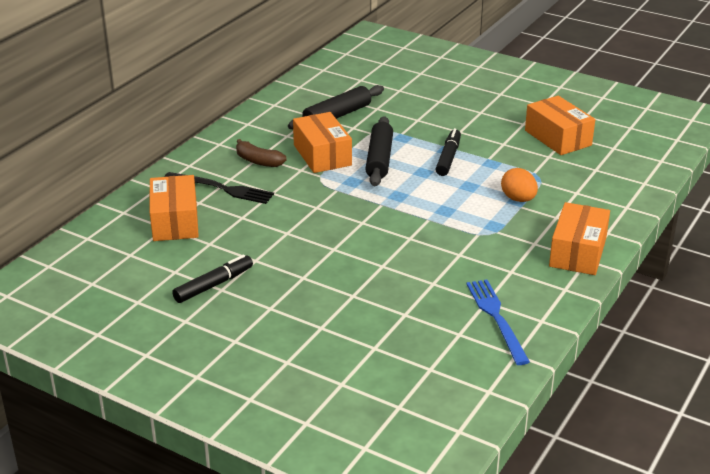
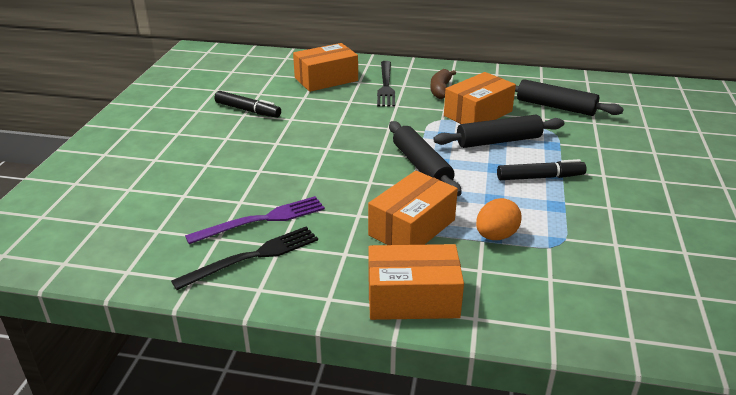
camera: 70 degrees right, 0 degrees up
(399, 206) = (421, 166): none -> black rolling pin
(442, 305) = (262, 220): none -> purple fork
(496, 318) = (253, 257): blue fork -> black fork
(558, 138) = (669, 245): orange box -> orange box (412, 227)

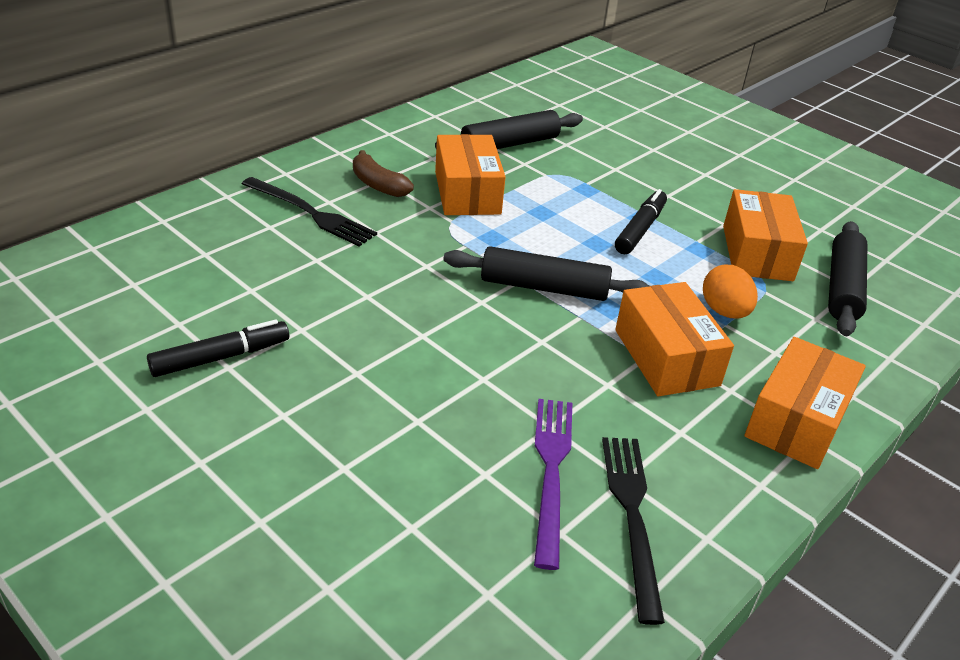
camera: 60 degrees left, 5 degrees up
(326, 79) = (222, 247): orange box -> orange box (757, 253)
(498, 141) = (543, 213): black rolling pin -> black rolling pin (843, 287)

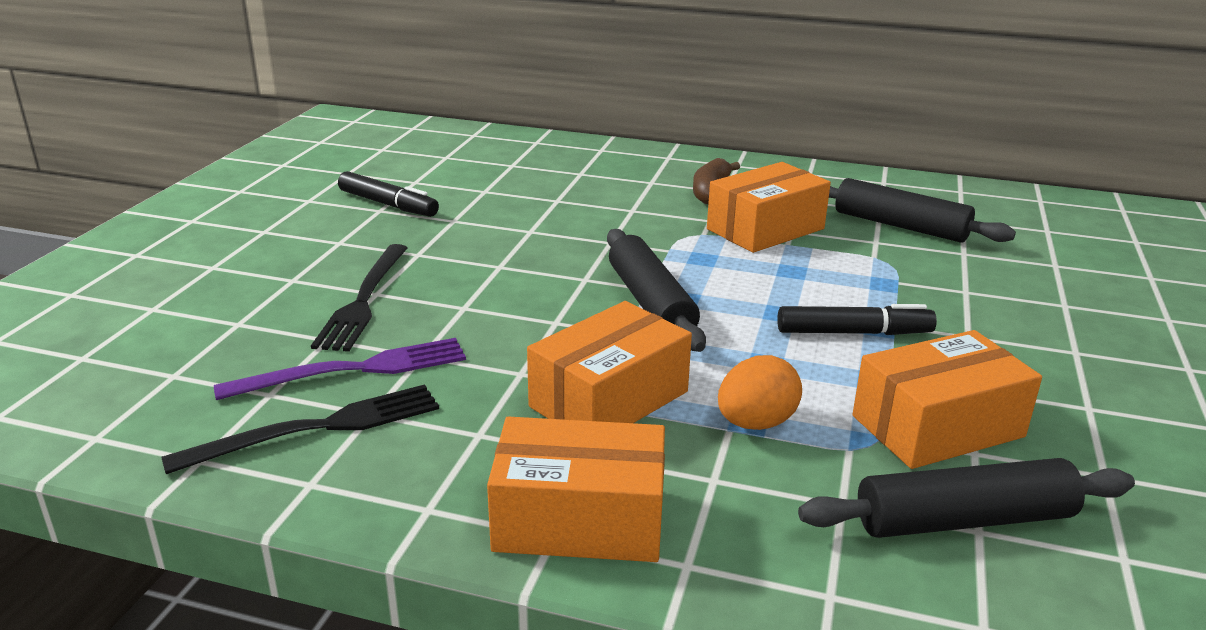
camera: 65 degrees right, 10 degrees down
(311, 213) = (622, 180): black fork -> black fork (364, 300)

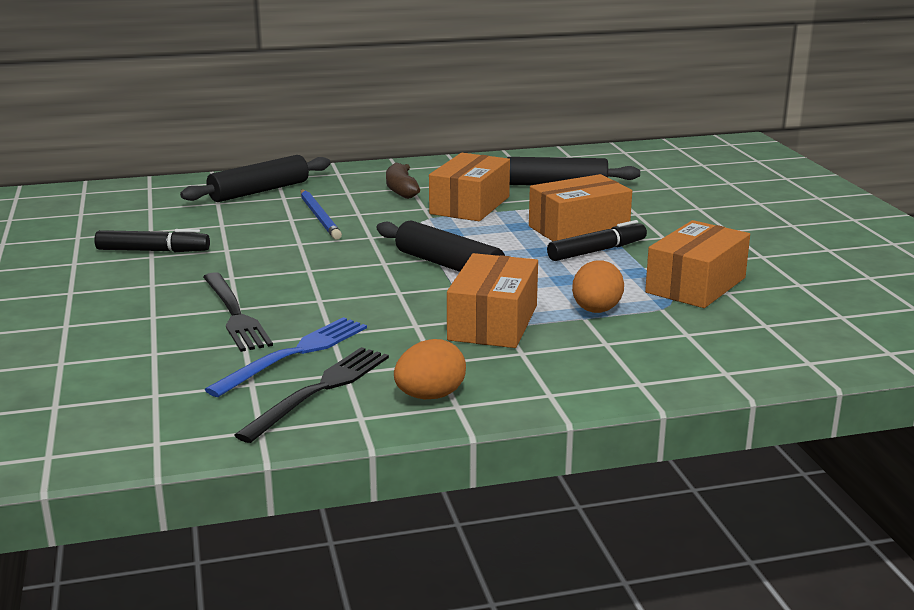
camera: 30 degrees left, 5 degrees down
(354, 370) = (294, 354): purple fork -> blue fork
(415, 482) = (430, 396): none -> orange egg
(579, 519) = (555, 383): orange box -> orange box (578, 229)
(587, 204) = (319, 217): none -> blue pencil
(964, 520) = (754, 322): black rolling pin -> black rolling pin (259, 191)

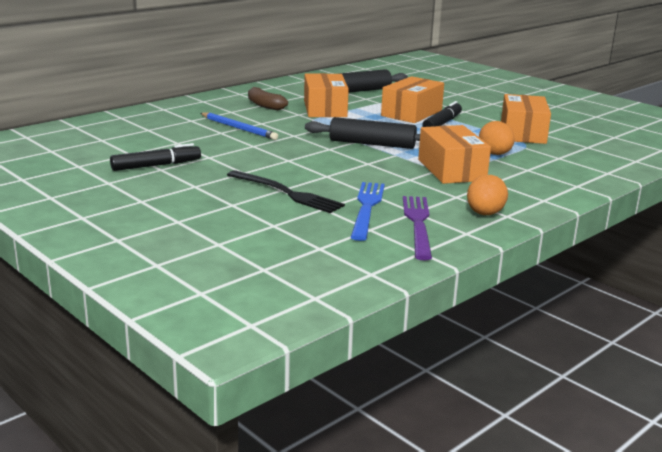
camera: 30 degrees left, 0 degrees up
(259, 191) = (166, 118): black rolling pin -> none
(319, 391) = (418, 224): black fork -> purple fork

